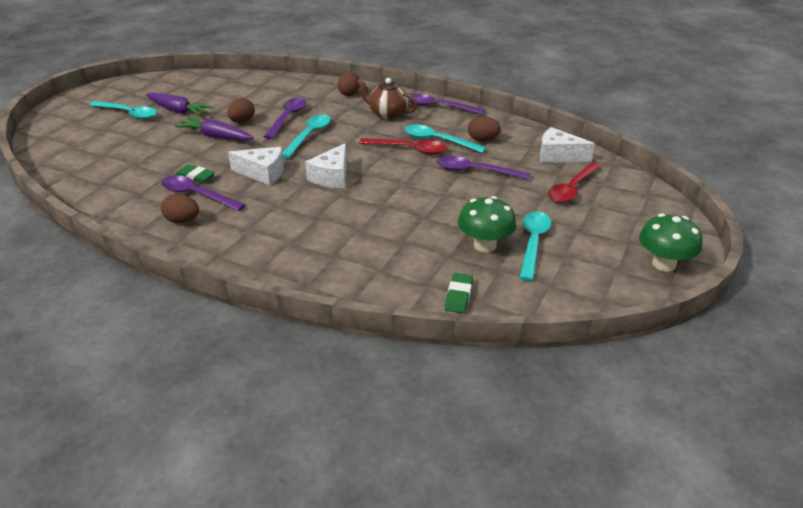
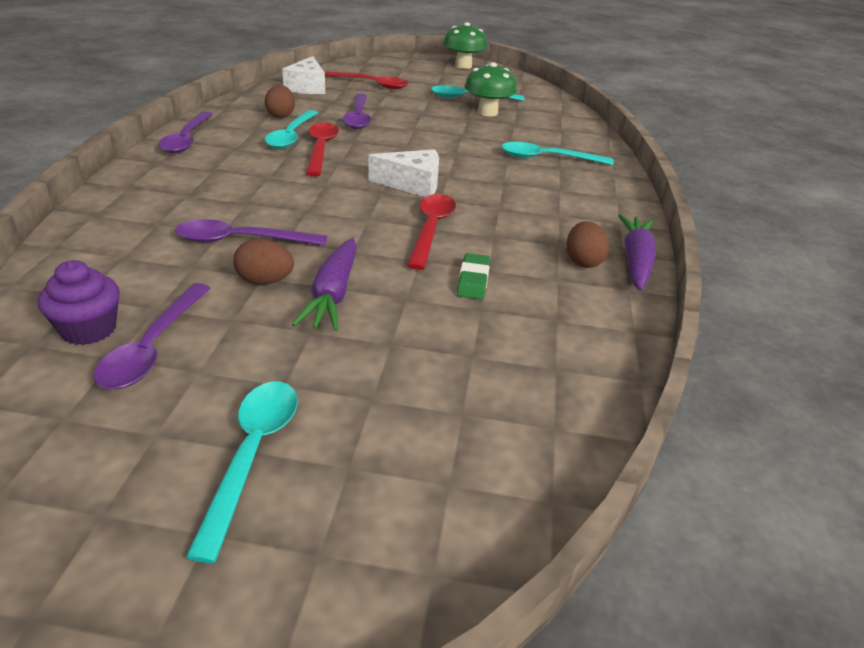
camera: 110 degrees left, 0 degrees up
(178, 111) = (224, 375): purple carrot -> purple carrot (635, 261)
(197, 195) = (519, 266): purple spoon -> purple spoon (153, 347)
(233, 88) = (89, 329): none -> purple cupcake
(263, 173) = (431, 229): white cheese -> red spoon
(309, 136) = (303, 213): turquoise spoon -> turquoise spoon (547, 158)
(349, 94) = (133, 202): brown egg -> none
(387, 114) = (215, 168): brown teapot -> none
(458, 296) = (563, 119): green eraser -> none

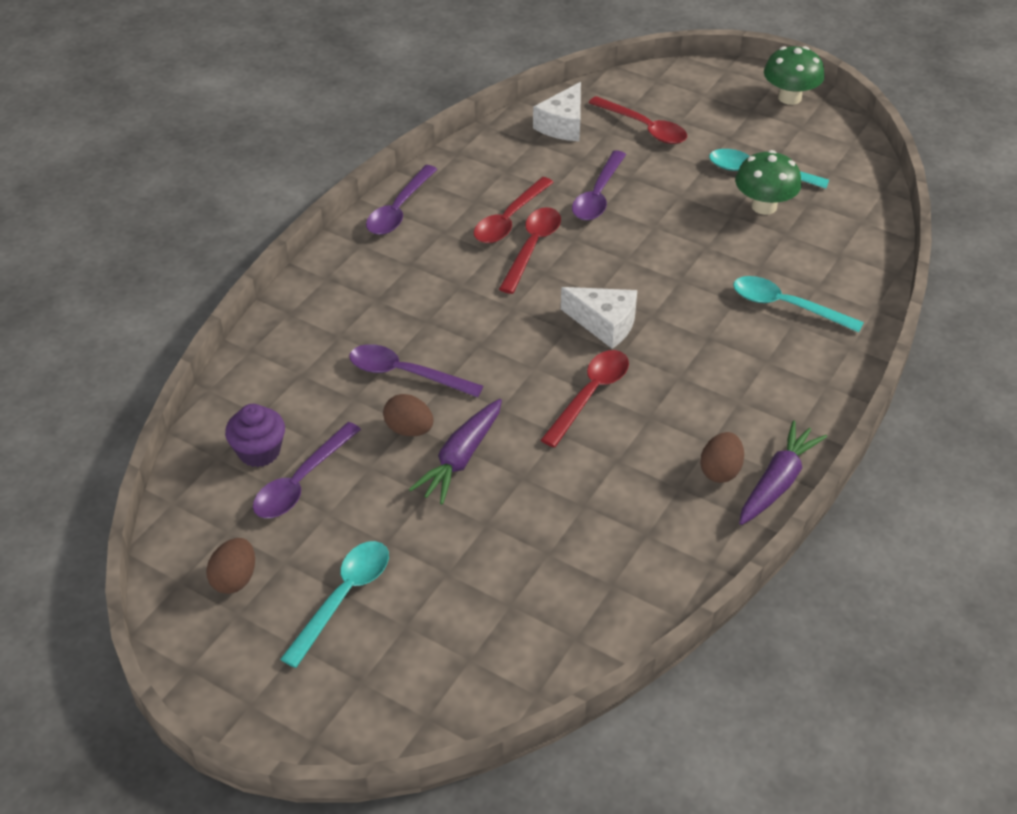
camera: 25 degrees right, 10 degrees up
(281, 116) = (511, 179): brown egg -> brown egg (234, 579)
(291, 136) = (509, 219): turquoise spoon -> red spoon
(473, 280) = (595, 470): green eraser -> none

